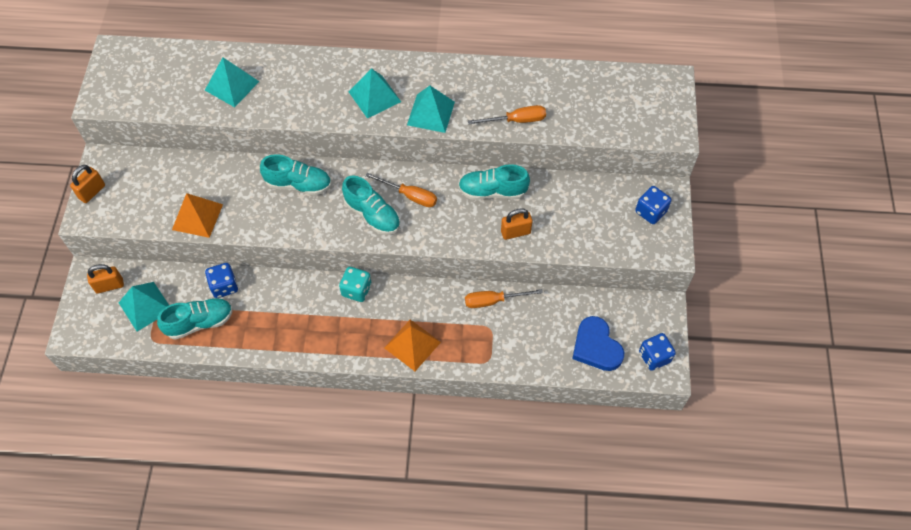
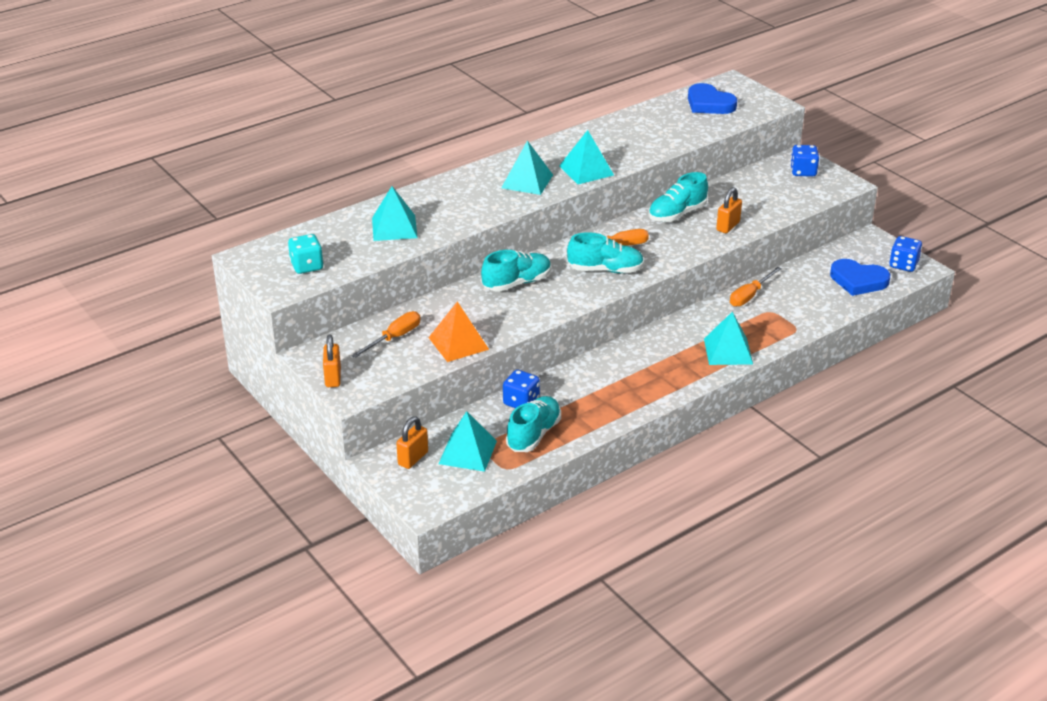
camera: 40 degrees left, 25 degrees down
(356, 290) = (636, 345): turquoise dice -> turquoise dice (307, 266)
(412, 345) = (728, 351): orange pyramid -> turquoise pyramid
(516, 120) = (656, 146): orange screwdriver -> orange screwdriver (394, 338)
(619, 97) = (709, 104): none -> blue heart

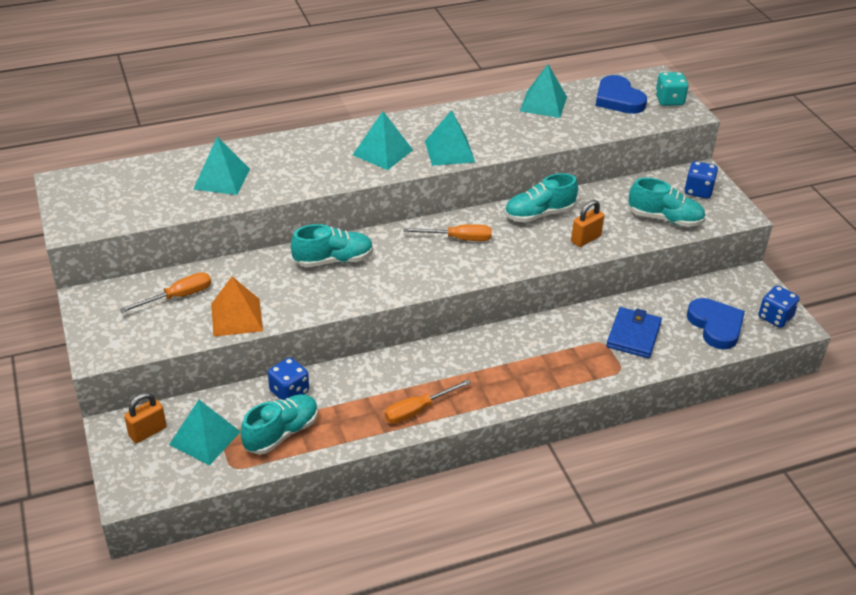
camera: 15 degrees right, 5 degrees up
(307, 266) = (112, 205): turquoise dice -> turquoise dice (669, 100)
(333, 377) = (93, 329): orange padlock -> none
(605, 270) = (431, 264): turquoise shoe -> turquoise shoe (665, 219)
(728, 351) = (533, 380): turquoise pyramid -> turquoise pyramid (543, 103)
(750, 295) = (589, 319): orange screwdriver -> orange screwdriver (418, 410)
(793, 301) = (633, 335): none -> blue wallet
(858, 280) = (716, 326): blue heart -> blue heart turned 150 degrees counterclockwise

